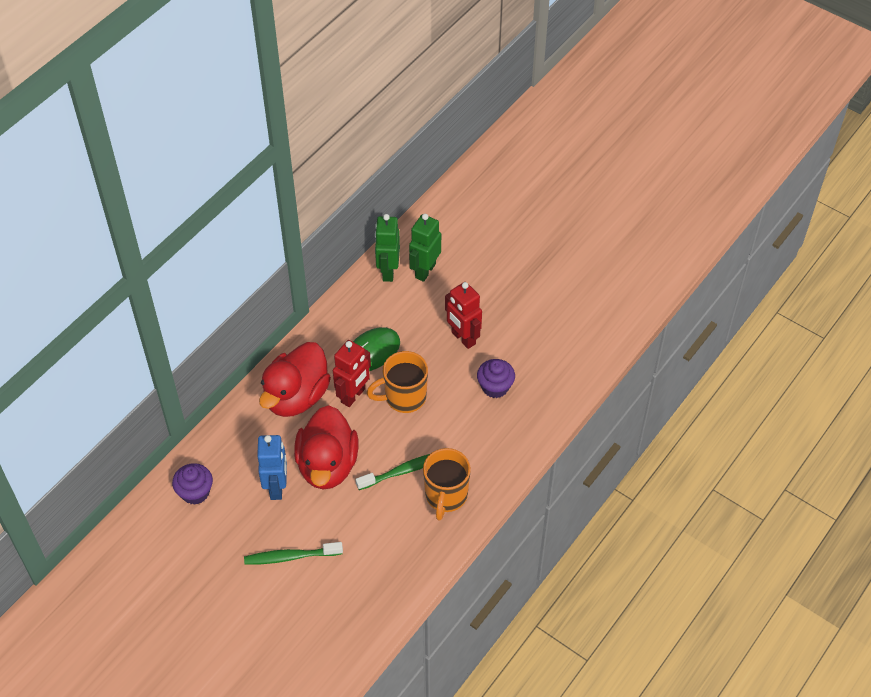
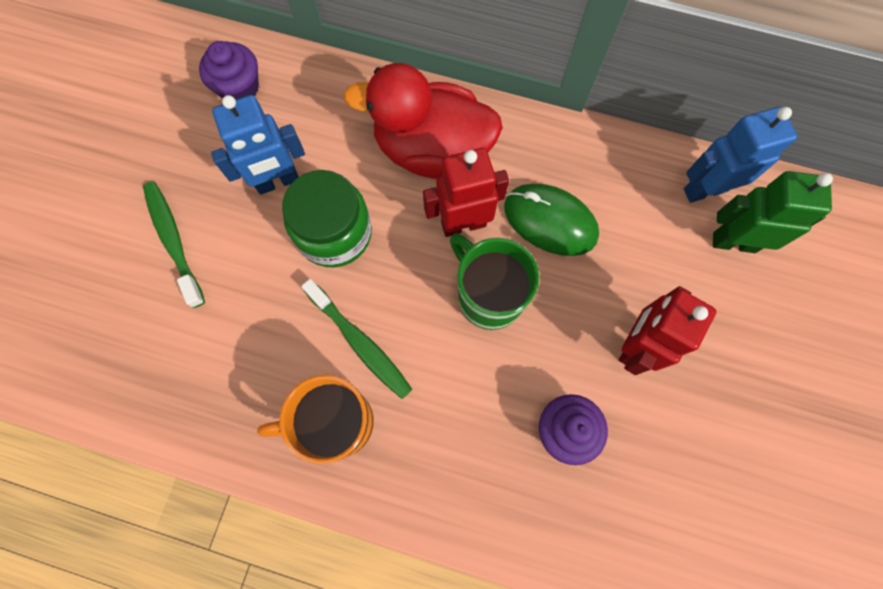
camera: 70 degrees right, 20 degrees up
(327, 465) = (334, 233): red duck -> green jar
(353, 396) = (463, 224): red robot -> red robot turned 150 degrees clockwise
(388, 271) = (705, 189): green robot -> blue robot
(404, 397) = (488, 296): orange mug -> green mug

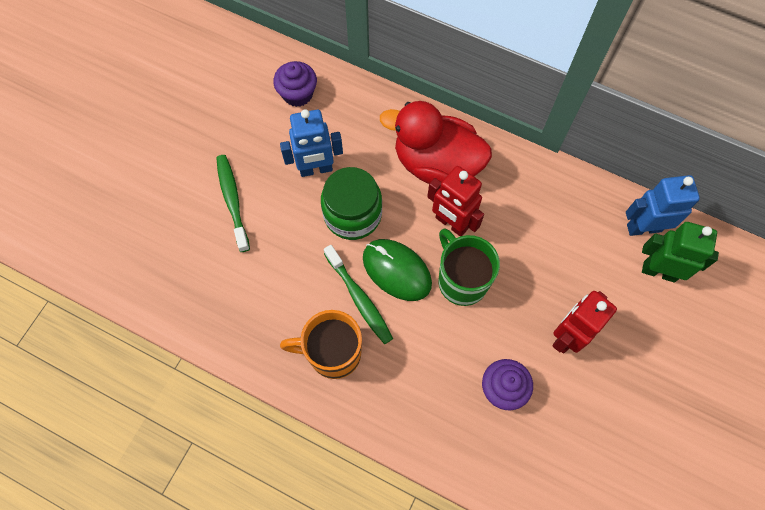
camera: 10 degrees right, 5 degrees down
(463, 224) = (451, 223): red robot -> red robot turned 135 degrees counterclockwise
(550, 221) = (518, 232): green mouse -> green mouse (396, 270)

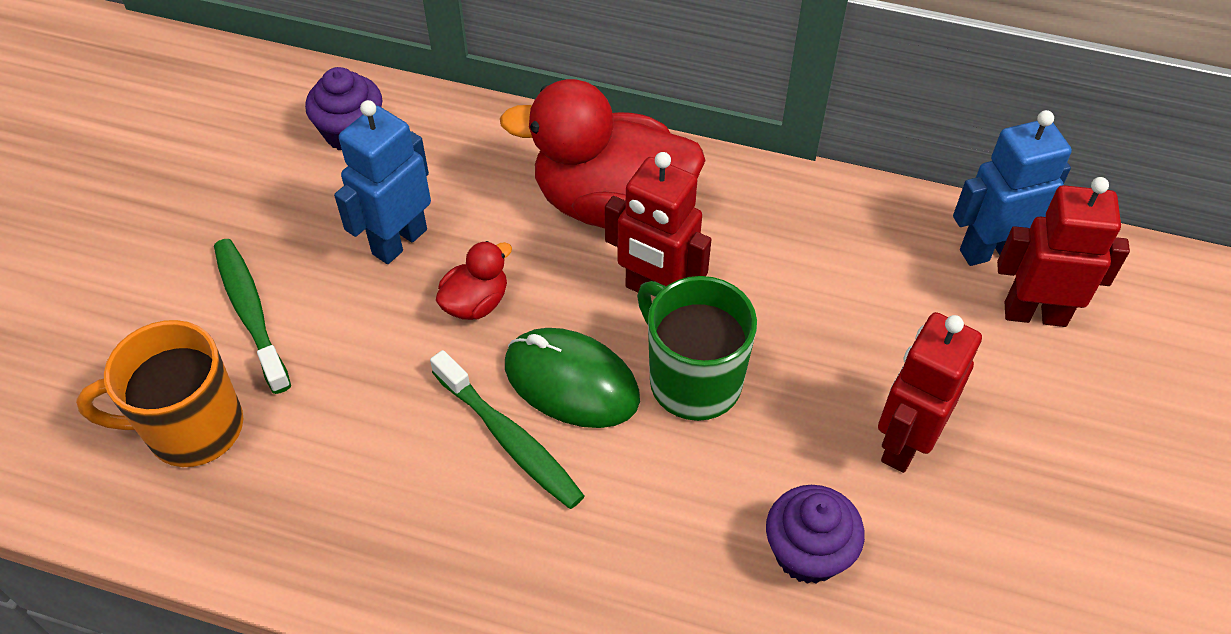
camera: 10 degrees left, 15 degrees down
(316, 169) = (399, 241): blue robot -> blue robot turned 150 degrees clockwise
(333, 353) = (473, 543): orange mug -> orange mug (192, 428)
(352, 214) = (476, 303): green jar -> red duck
(659, 271) = (1035, 313): green robot -> red robot

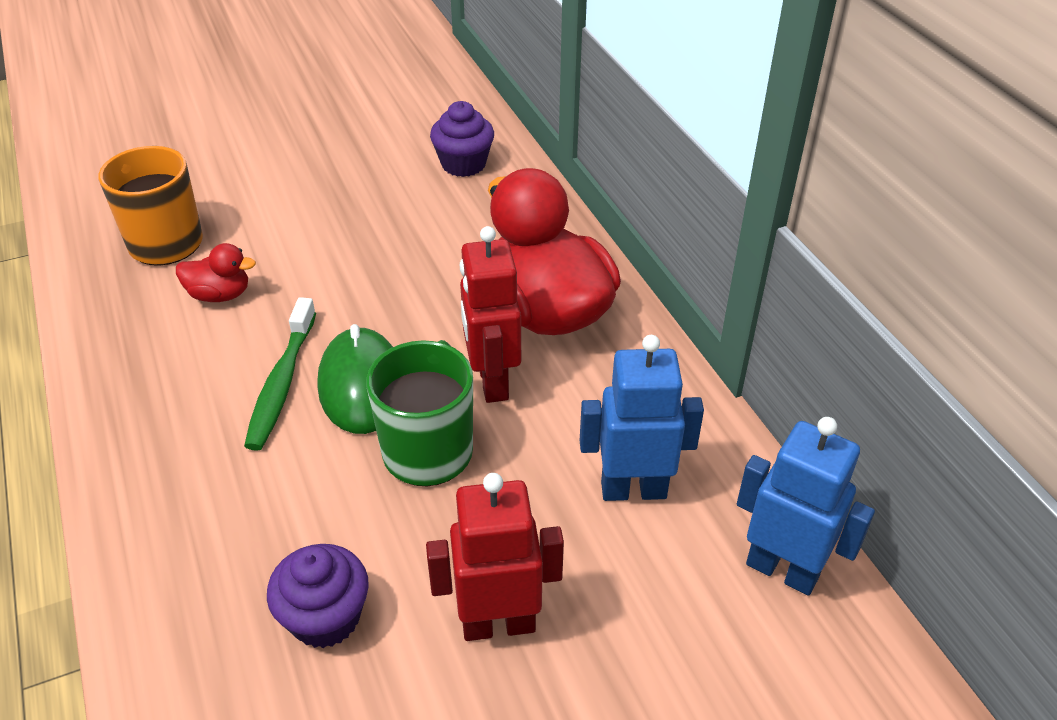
camera: 50 degrees right, 10 degrees down
(251, 312) = (274, 212): green toothbrush -> none
(399, 241) = (397, 236): blue robot -> blue robot (633, 489)
(476, 303) = (383, 299): red duck -> red duck (220, 295)
(1035, 313) = (748, 646): red robot -> none

